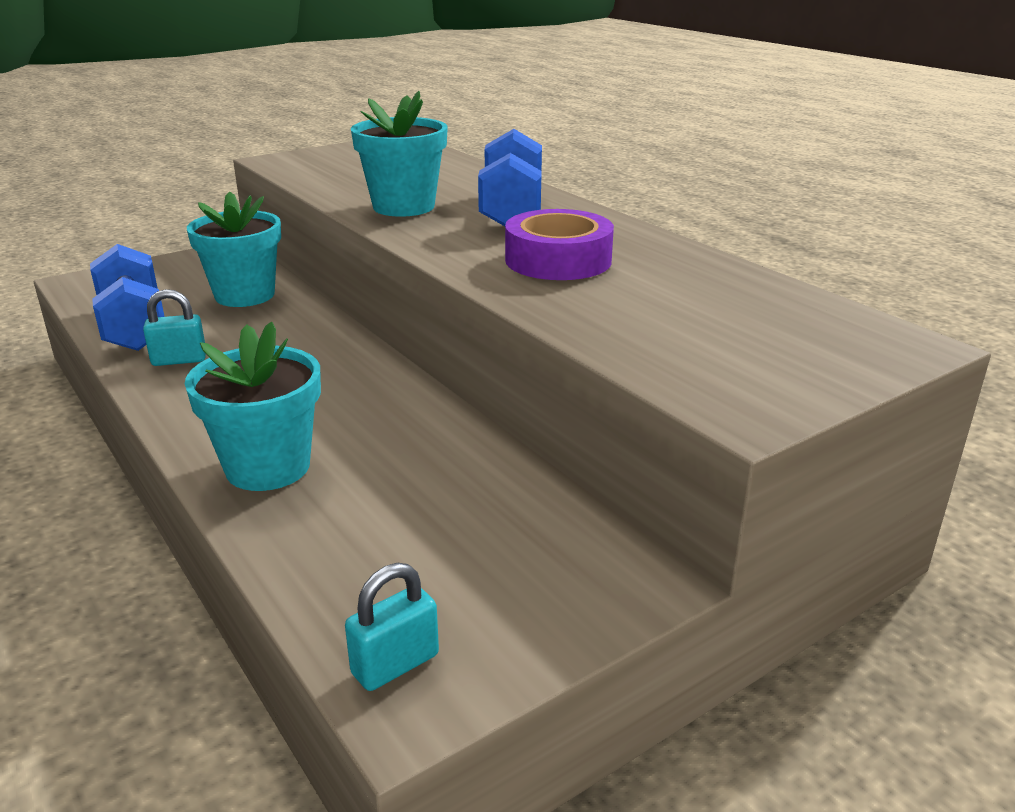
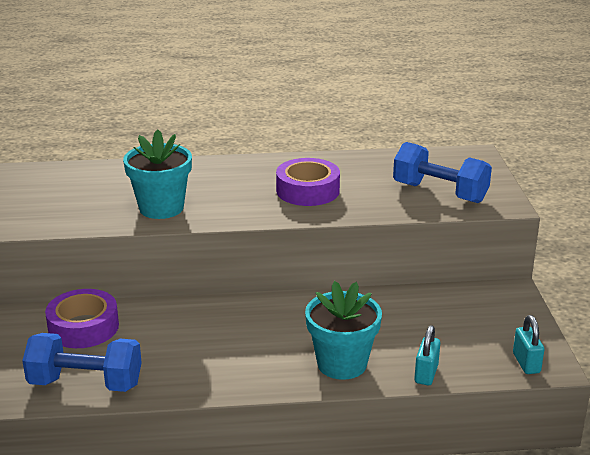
camera: 60 degrees left, 0 degrees up
(179, 360) = (168, 372): turquoise padlock -> turquoise padlock (426, 374)
(245, 295) = (83, 327): turquoise flower pot -> purple tape
(511, 210) = (211, 179): blue dumbbell -> blue dumbbell (440, 193)

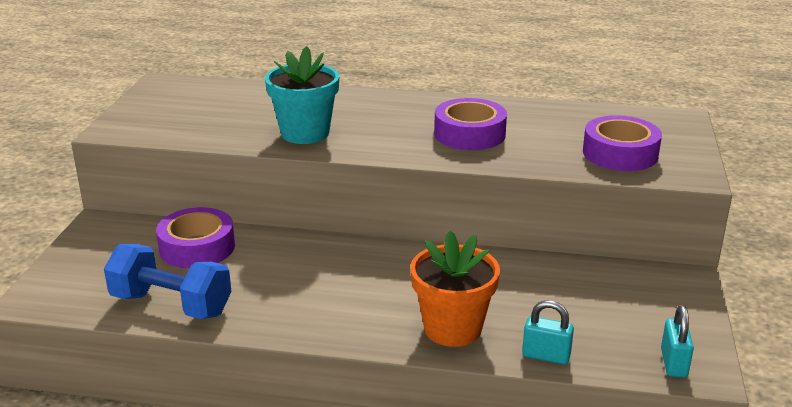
camera: 15 degrees right, 0 degrees up
(342, 364) = (452, 328): turquoise flower pot -> orange flower pot
(426, 374) = (546, 356): turquoise padlock -> turquoise padlock turned 75 degrees clockwise
(440, 193) = (620, 153): blue dumbbell -> purple tape

